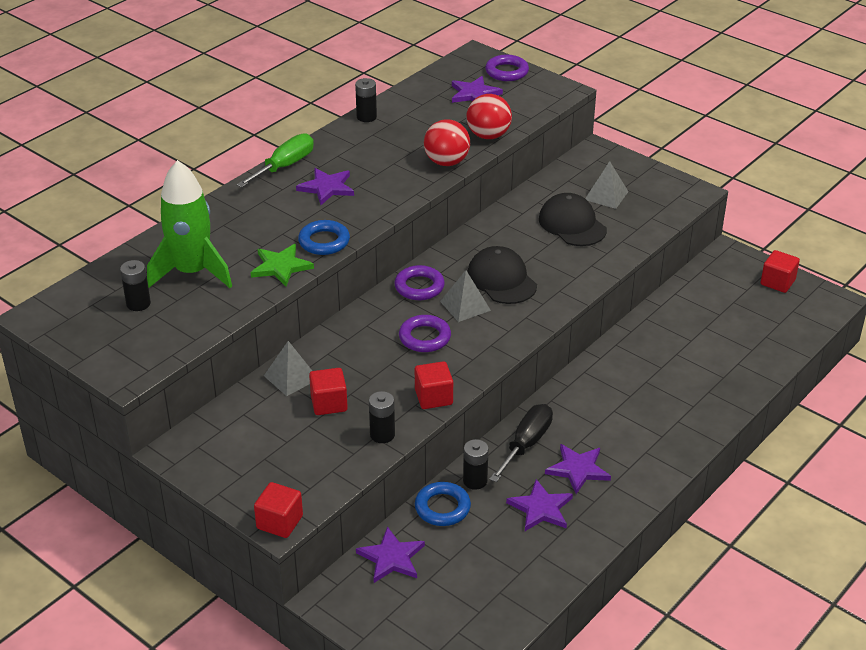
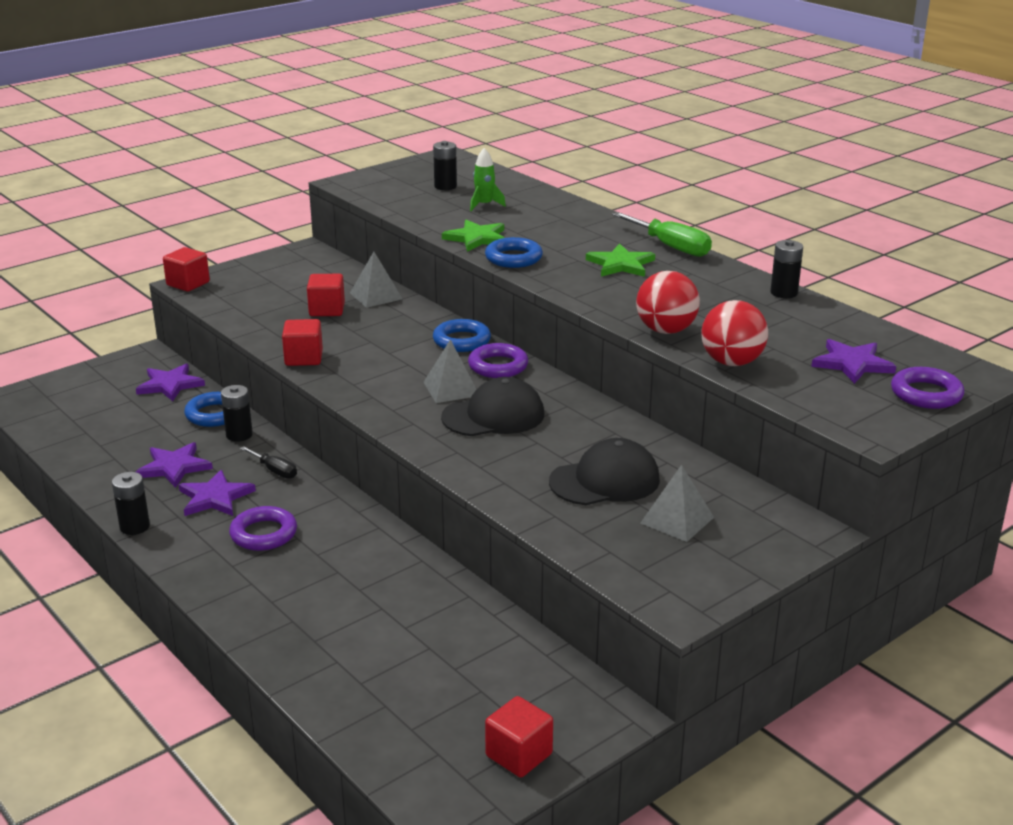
camera: 100 degrees right, 10 degrees down
(192, 272) = (484, 205): green rocket -> green rocket, size x0.45
(327, 188) = (621, 264): purple star -> green star
(377, 311) = (461, 341): none -> blue ring
(382, 435) = (265, 330): black battery -> black battery (134, 527)
(425, 337) = (404, 361): purple ring -> purple ring (263, 534)
(526, 444) = (275, 471): black screwdriver -> black screwdriver, size x0.57

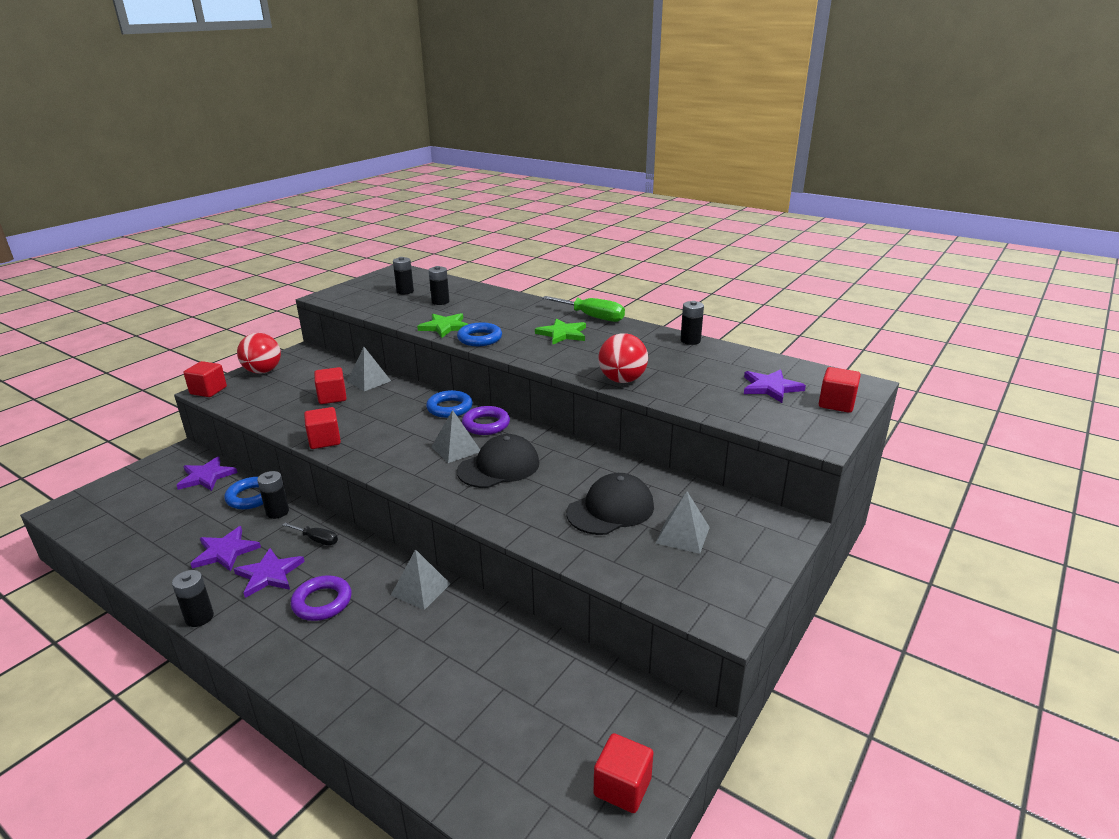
camera: 15 degrees left, 0 degrees up
(373, 539) = (420, 589): none -> grey pyramid
(484, 205) = (440, 302): green rocket -> black battery
(731, 362) = (684, 399): red ball -> red ball (263, 371)
(926, 394) = (836, 404): purple ring -> red cube

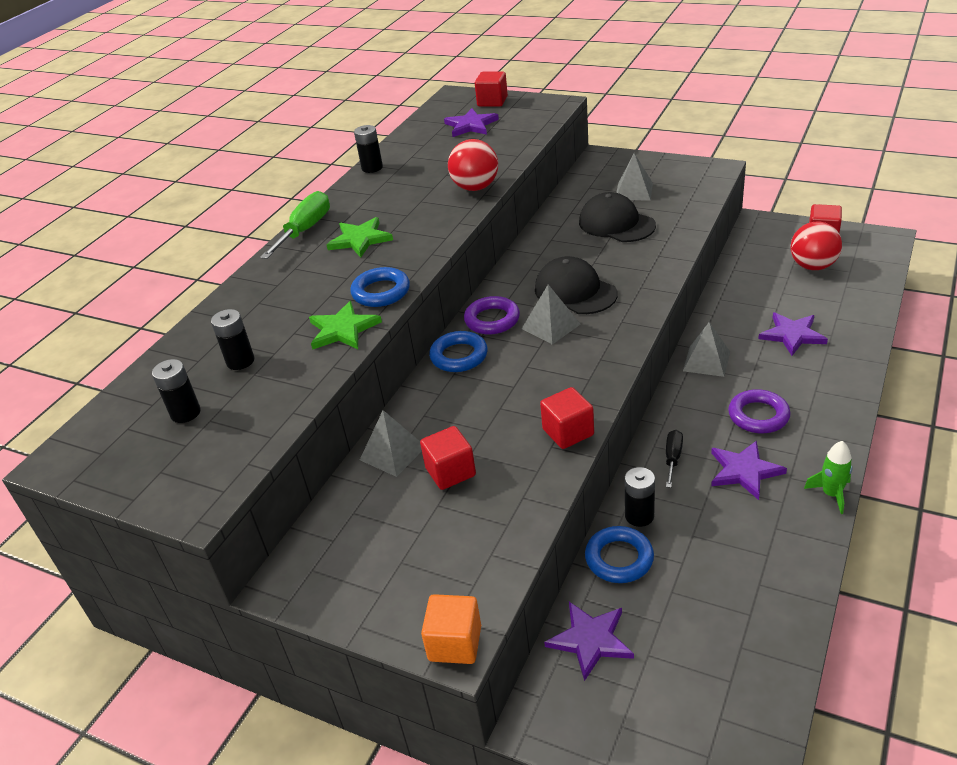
camera: 95 degrees left, 10 degrees up
(199, 617) = (831, 494): black battery -> green rocket
(208, 390) = (455, 643): red cube -> orange cube
(225, 551) = (730, 527): purple star -> purple star (792, 335)
(263, 371) = (369, 600): red ball -> red ball (813, 266)

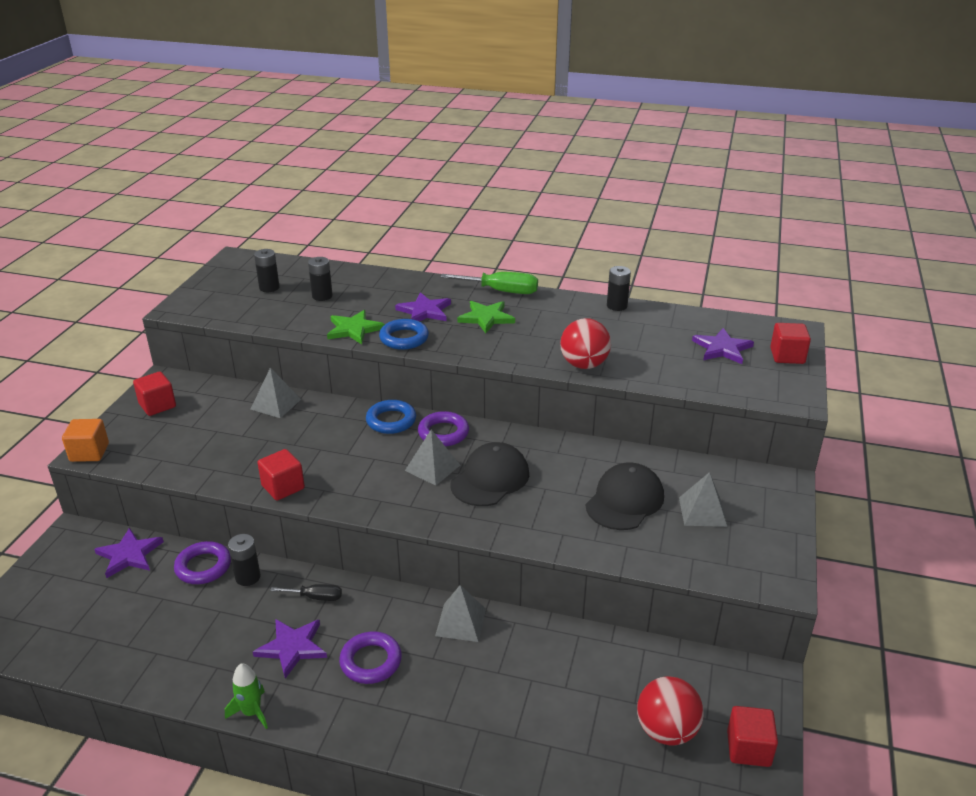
camera: 75 degrees right, 5 degrees down
(450, 472) = (249, 432): red cube -> red cube (157, 405)
(619, 558) = (203, 567): blue ring -> purple ring
(792, 335) = (511, 698): purple star -> purple star (424, 311)

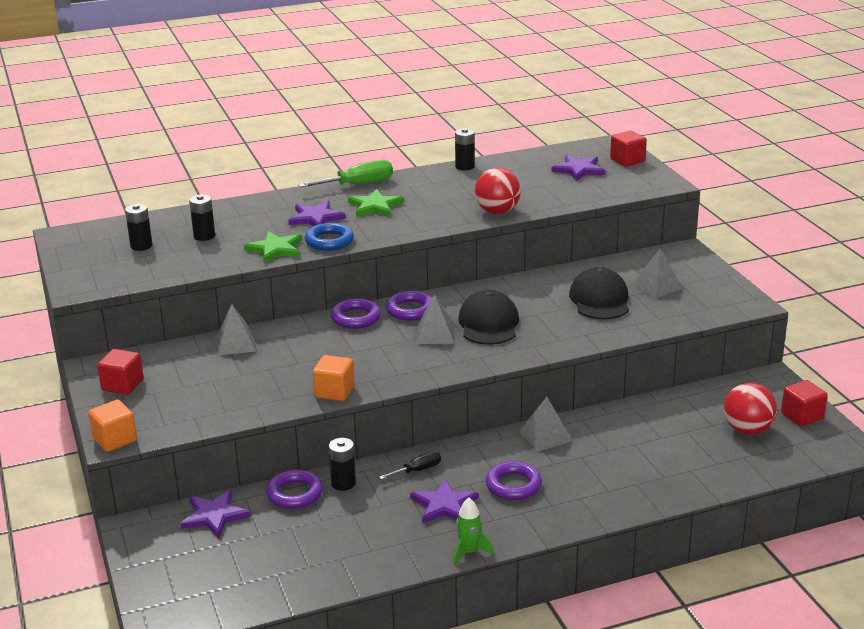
camera: 35 degrees left, 5 degrees down
(283, 487) = (334, 391): red cube -> orange cube
(391, 421) = (356, 318): blue ring -> purple ring

